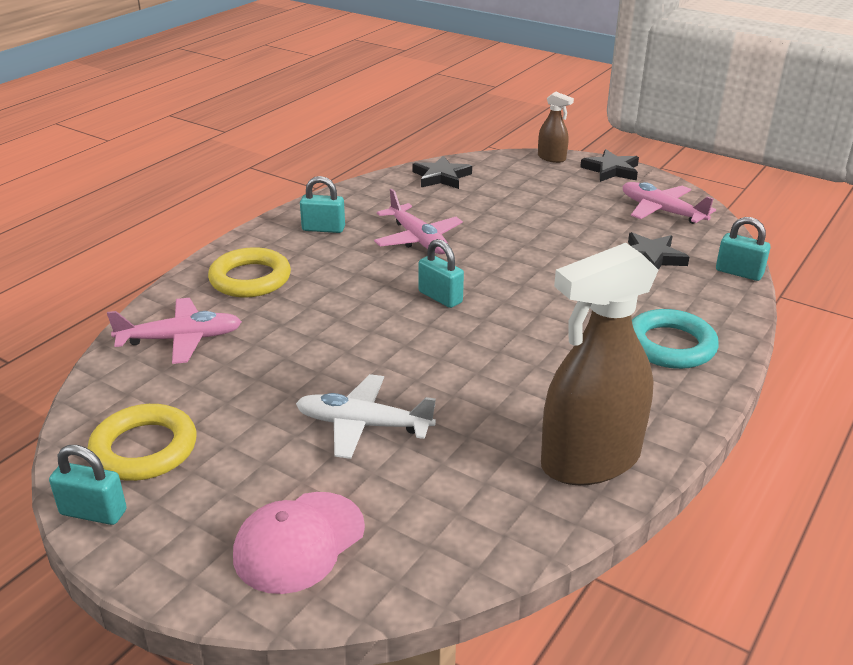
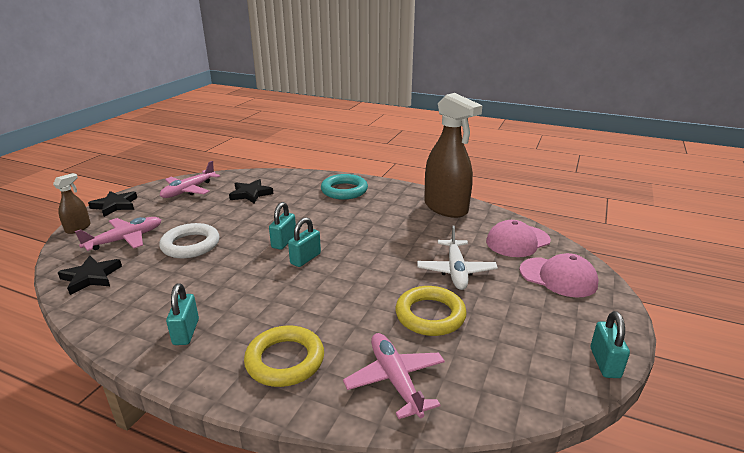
camera: 100 degrees left, 5 degrees down
(144, 449) = (534, 358): yellow ring -> yellow ring (430, 315)
(418, 239) = (215, 277): pink plane -> pink plane (125, 239)
(435, 528) = (517, 241): none -> pink cap
(497, 221) = (190, 245): none -> white ring
(739, 272) = (268, 173): turquoise padlock -> turquoise padlock (284, 242)

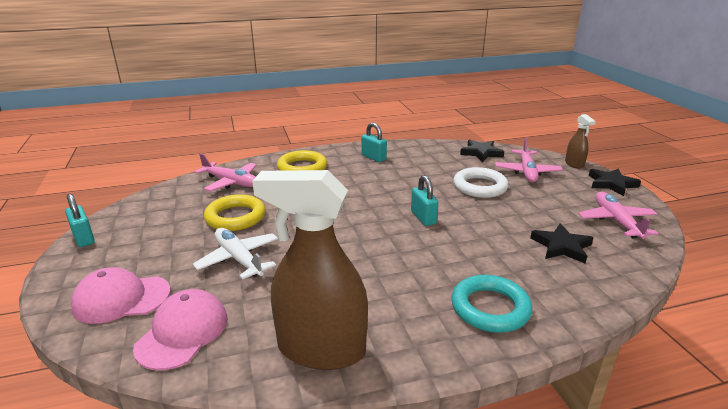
camera: 140 degrees right, 0 degrees up
(305, 259) = (381, 213): turquoise padlock -> none

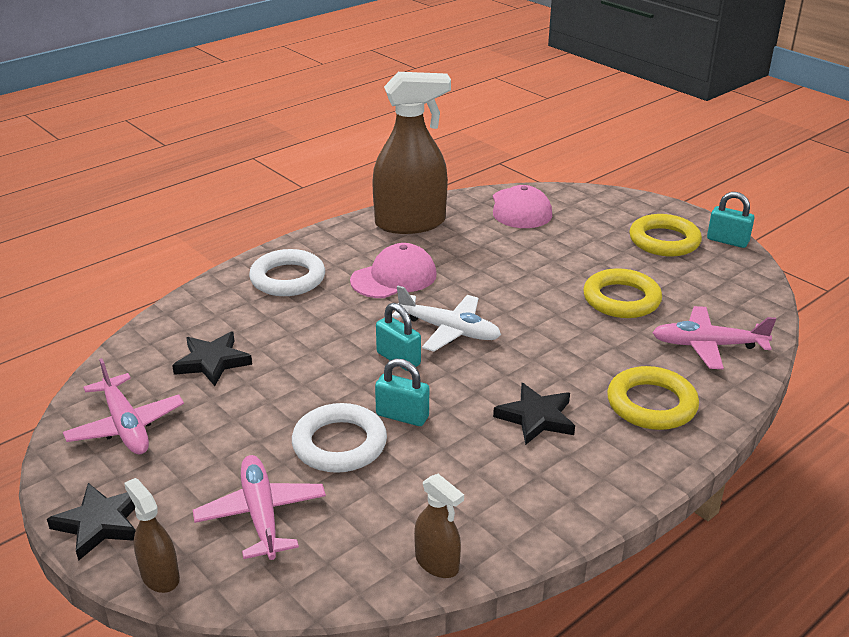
camera: 155 degrees right, 5 degrees up
(121, 299) = (599, 213): pink cap -> pink cap (394, 277)
(126, 252) = (664, 241): none -> yellow ring
(239, 259) = (552, 261): white plane -> white plane (448, 330)
(373, 157) = (564, 470): turquoise padlock -> turquoise padlock (402, 416)
(451, 147) = (437, 563): none -> brown spray bottle
(481, 153) = (365, 557): black star -> black star (536, 417)
(490, 308) = (288, 278): turquoise ring -> white ring

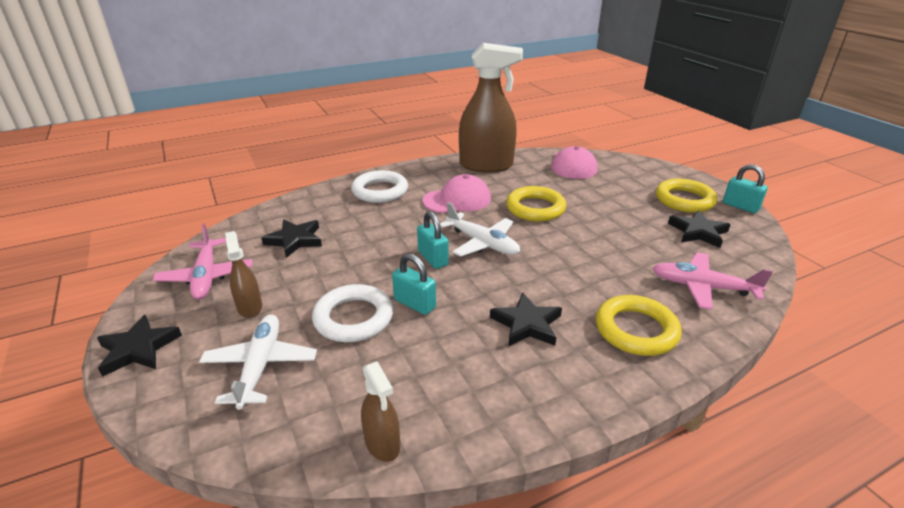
camera: 15 degrees right, 0 degrees up
(160, 576) = (151, 404): brown spray bottle -> brown spray bottle (249, 307)
(261, 514) = (260, 366): pink plane -> white plane
(621, 299) = (634, 239): yellow ring -> yellow ring (535, 208)
(688, 280) = (698, 232): none -> black star

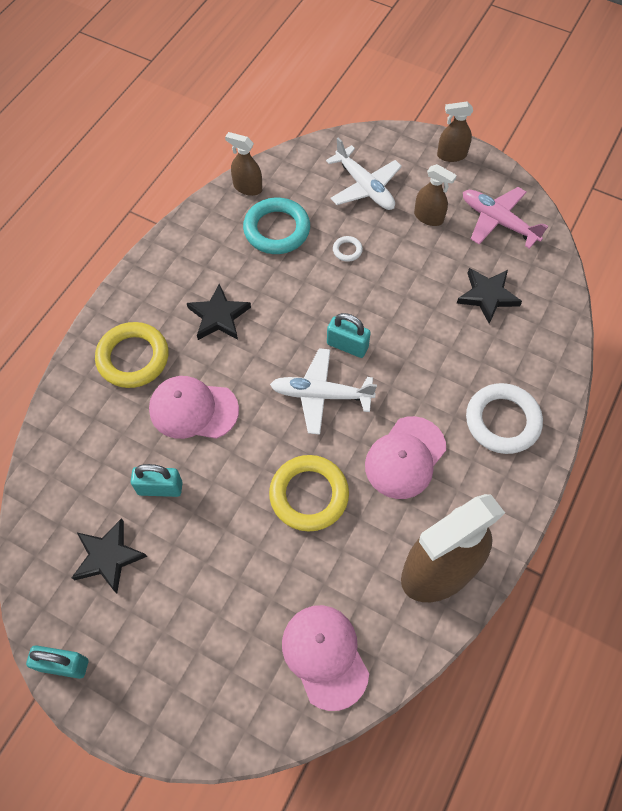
camera: 145 degrees right, 30 degrees up
(138, 349) = (451, 155): black star -> brown spray bottle
(353, 318) = (347, 250): white ring -> white ring, size x0.44
(398, 372) = (277, 230): none -> turquoise ring
(414, 304) = (316, 287): turquoise padlock -> turquoise padlock (160, 488)
(593, 274) = (193, 409): none -> pink cap
(684, 200) = (139, 637): yellow ring -> none
(703, 287) = (88, 449): pink plane -> none

